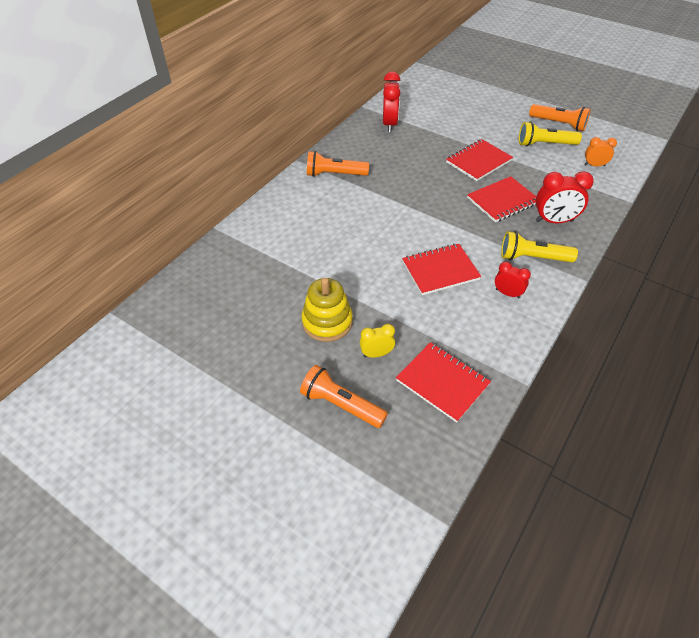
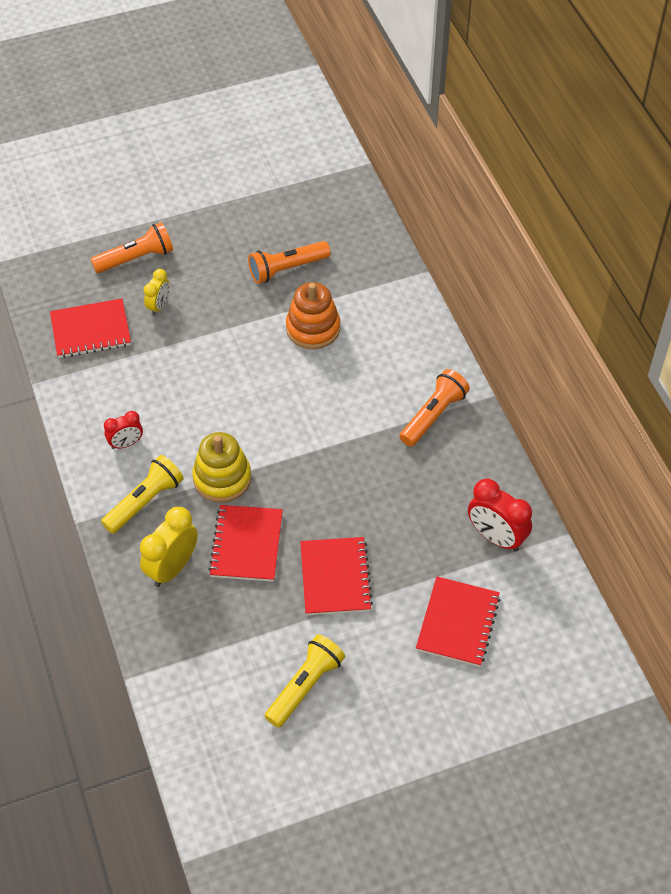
camera: 125 degrees right, 5 degrees up
(316, 255) = (313, 328): none -> orange stacking toy
(327, 322) = (223, 293): yellow stacking toy -> yellow stacking toy (222, 478)
(440, 270) = (203, 412): red notebook -> red notebook (458, 623)
(554, 221) = (172, 568): red clock -> yellow clock
(559, 124) = (332, 748): orange flashlight -> orange flashlight (287, 269)
(594, 165) = (216, 704): orange clock -> none

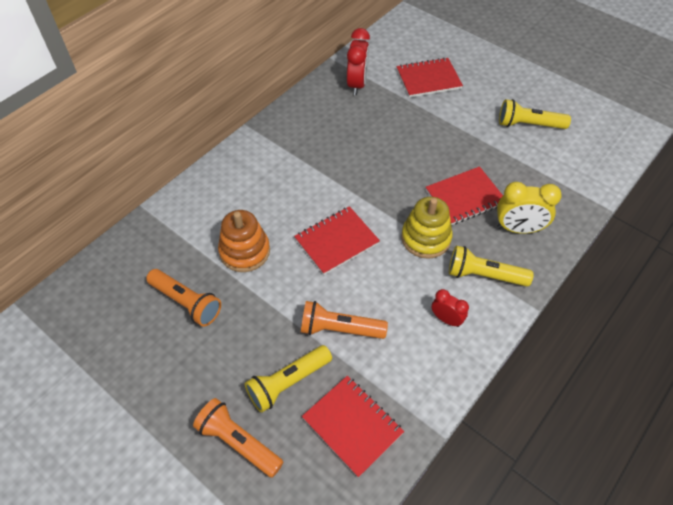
camera: 120 degrees left, 0 degrees up
(159, 306) = (288, 383): yellow clock -> yellow flashlight
(335, 577) = (448, 142): red notebook -> red notebook (336, 241)
(433, 415) = (283, 147): orange flashlight -> orange flashlight (339, 329)

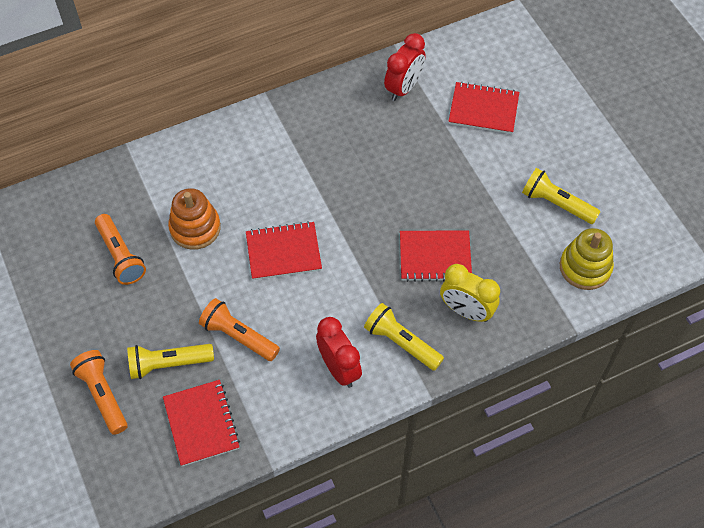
camera: 25 degrees right, 5 degrees up
(426, 238) = (369, 283): yellow stacking toy -> yellow stacking toy (585, 267)
(446, 319) = (339, 368): red clock -> red clock, size x1.67

